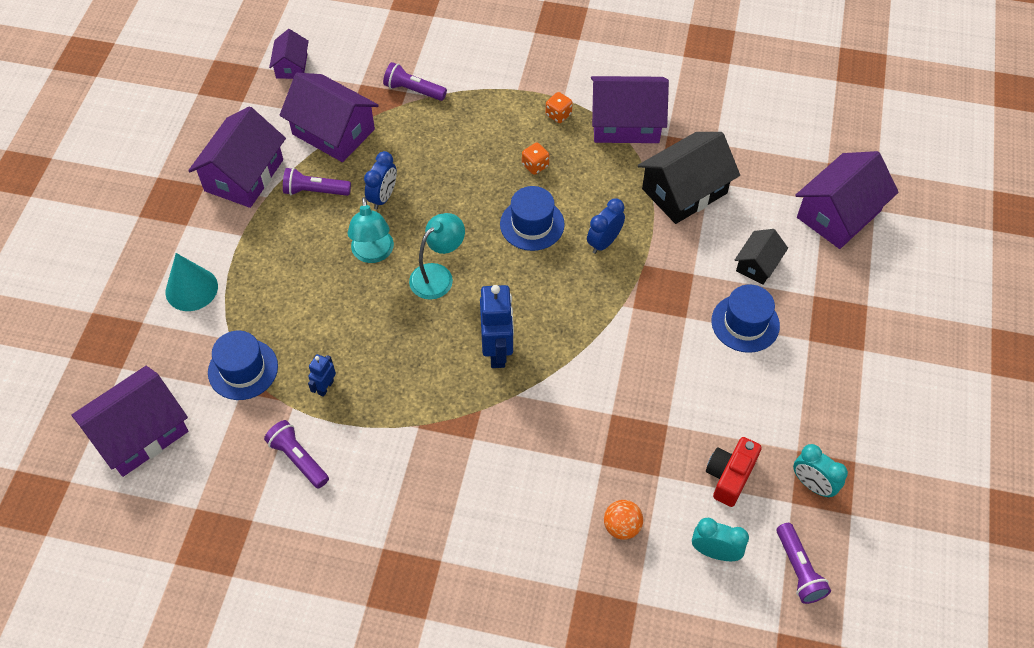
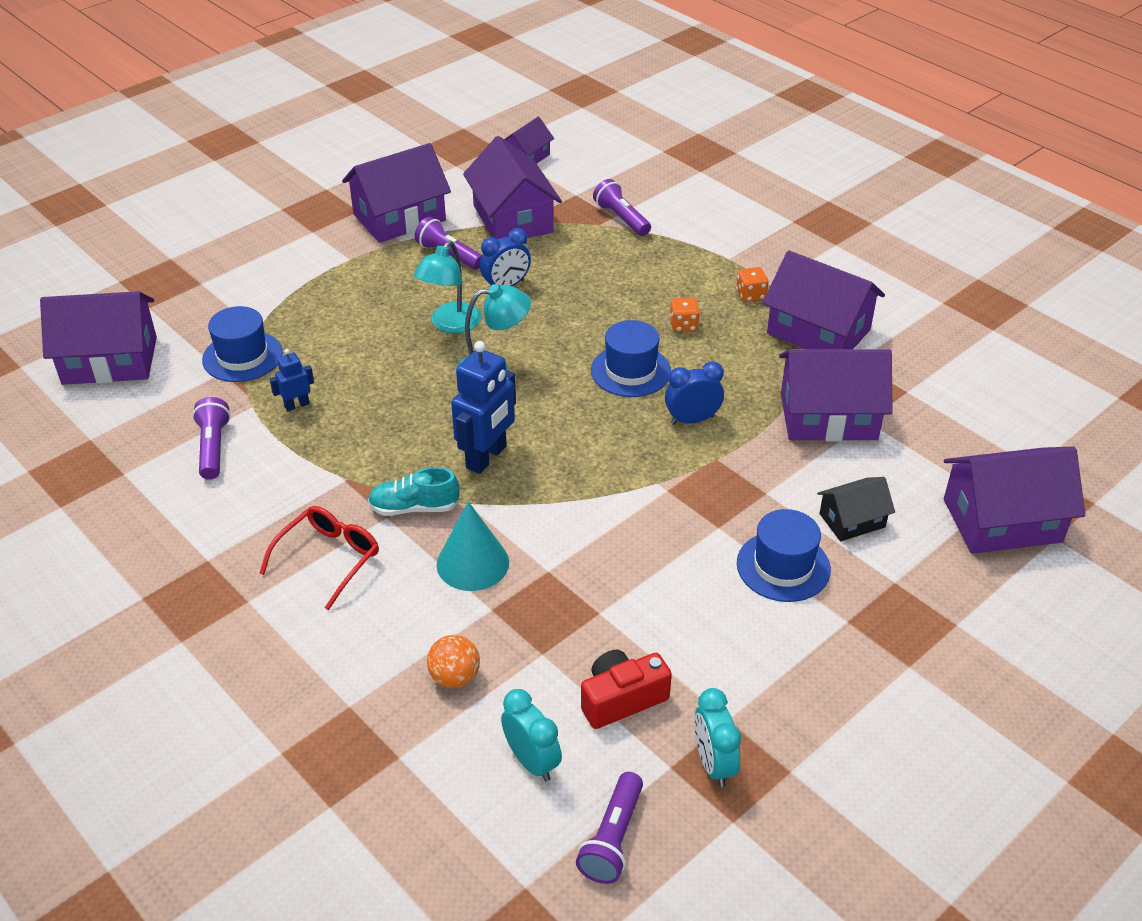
camera: 35 degrees right, 15 degrees down
(191, 289) = (266, 278): turquoise cone -> turquoise cone (472, 563)
(464, 495) = (328, 559): none -> red glasses
(485, 420) = (414, 507): none -> turquoise shoe
(684, 191) = (828, 416): black house -> purple house

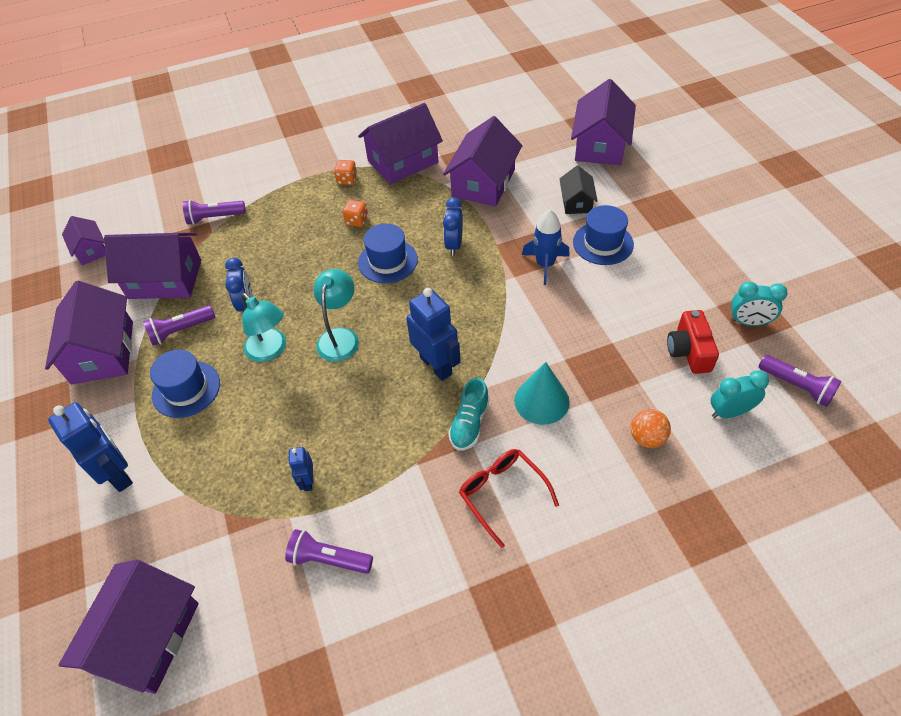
camera: 65 degrees left, 10 degrees up
(242, 356) = (216, 513): blue hat -> blue hat (186, 389)
(265, 281) = (118, 474): none -> blue robot
(706, 515) = (545, 264): none -> blue rocket

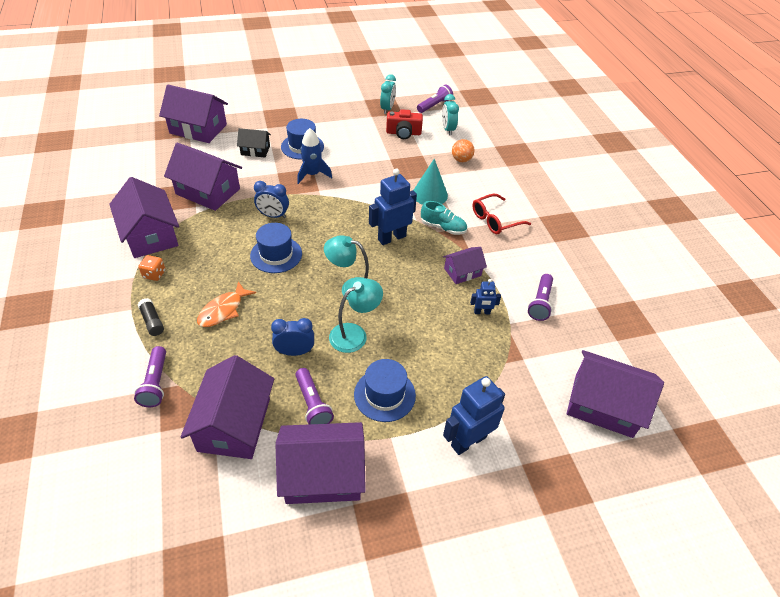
camera: 90 degrees left, 5 degrees down
(90, 250) = (151, 512): purple house -> purple house (462, 272)
(286, 196) = (152, 321): none -> black glue stick
(302, 239) = (223, 310): none -> orange fish
(357, 221) = (216, 271): orange dice -> none

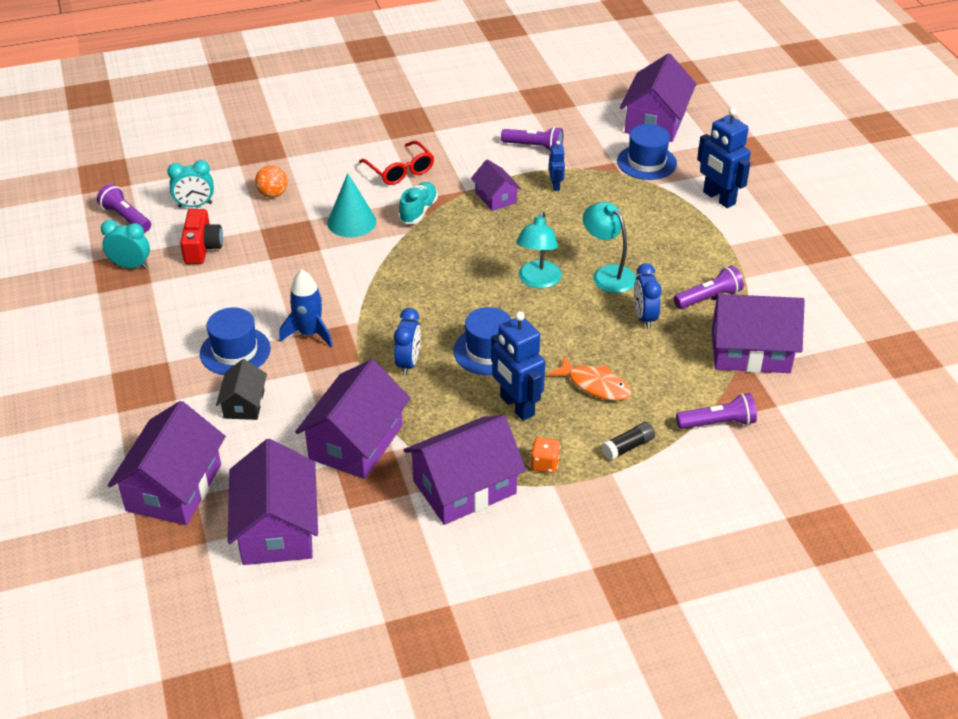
camera: 90 degrees left, 5 degrees down
(323, 474) = (783, 284): purple house -> purple house (277, 528)
(384, 395) = (682, 250): blue hat -> blue hat (646, 162)
(391, 238) = (442, 252): blue robot -> blue robot (516, 406)

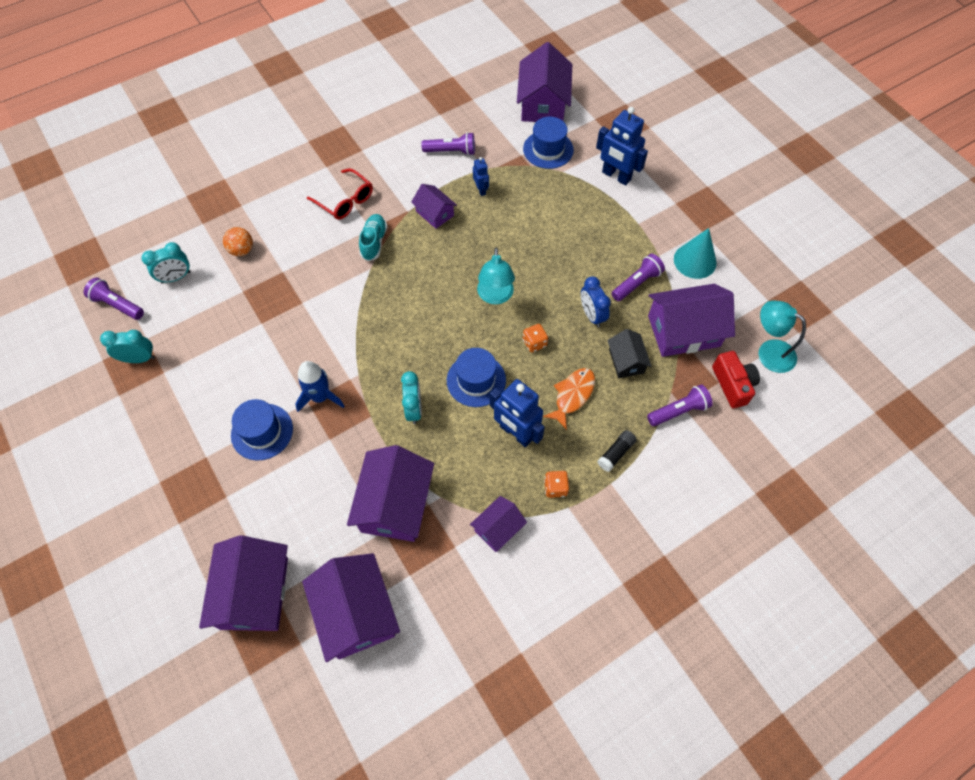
camera: 15 degrees left, 20 degrees up
(202, 247) = (197, 323): red camera -> red camera (732, 384)
(244, 404) = (287, 487): black house -> black house (626, 361)
(351, 222) = (320, 266): turquoise cone -> turquoise cone (695, 261)
(408, 363) = (414, 409): blue clock -> turquoise clock
(464, 487) = (498, 528): purple house -> purple house, size x0.54
(567, 330) = (534, 343): none -> orange dice
(595, 385) = (572, 395): orange fish -> orange fish turned 75 degrees counterclockwise
(607, 274) = (550, 276): turquoise lamp -> turquoise lamp (769, 351)

